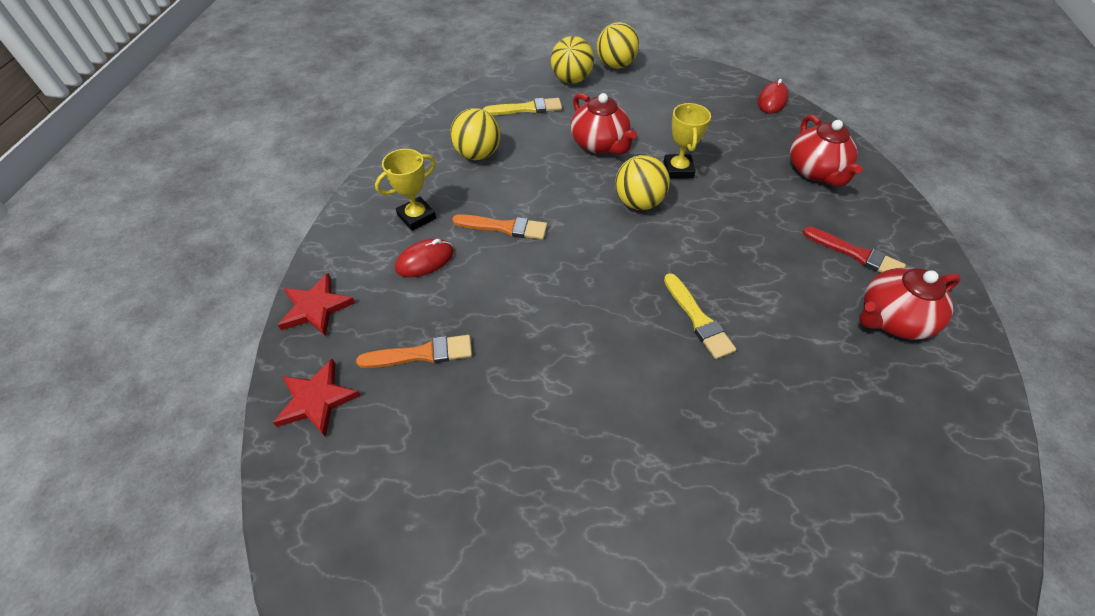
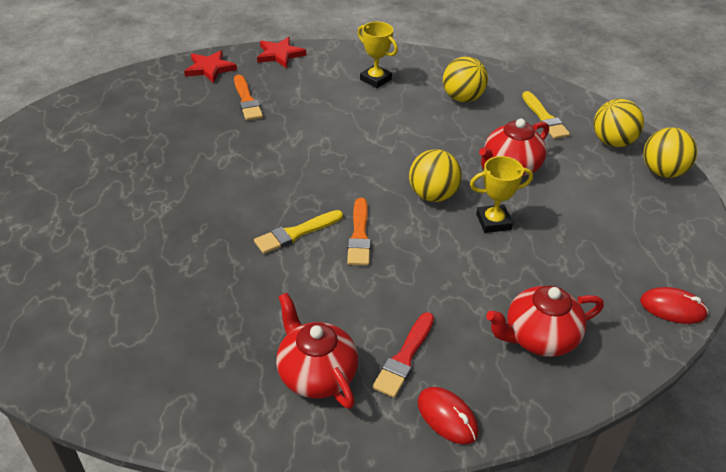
camera: 80 degrees right, 10 degrees down
(425, 260) = (331, 89): red mouse -> red mouse (447, 417)
(504, 227) = (376, 122): orange brush -> orange brush (359, 236)

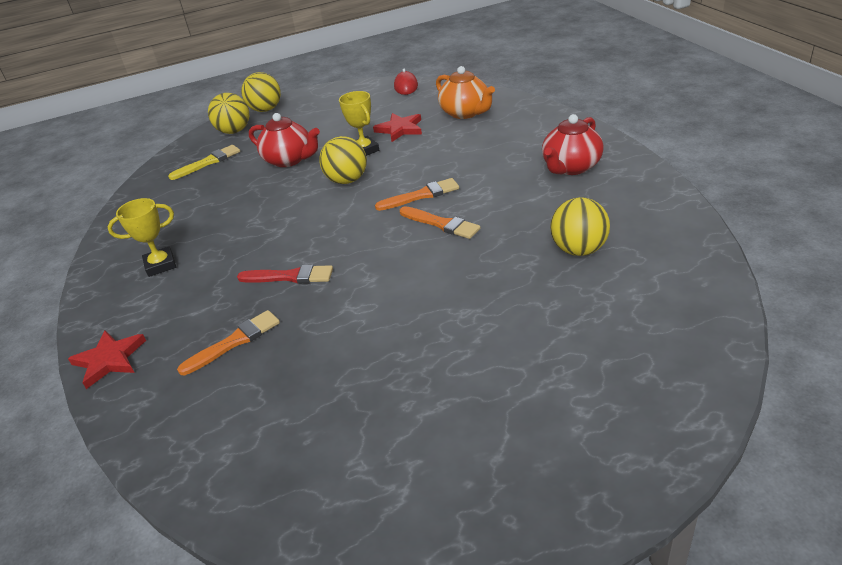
camera: 105 degrees left, 5 degrees down
(210, 68) = (160, 413): red star -> red star (400, 129)
(296, 233) = (441, 224): yellow brush -> orange brush
(375, 79) = (160, 265): yellow trophy -> yellow trophy turned 45 degrees clockwise
(404, 358) = (525, 145): red brush -> red brush (290, 276)
(447, 417) = (554, 122): red mouse -> none
(462, 98) = (186, 206): yellow ball -> yellow ball (579, 250)
(539, 337) = (465, 113): red teapot -> orange teapot

